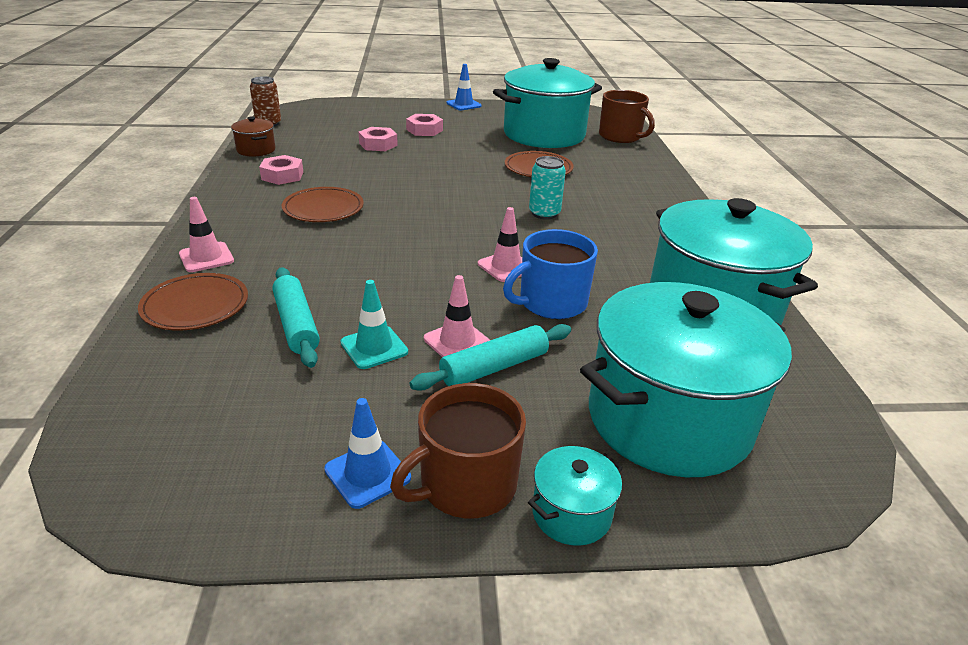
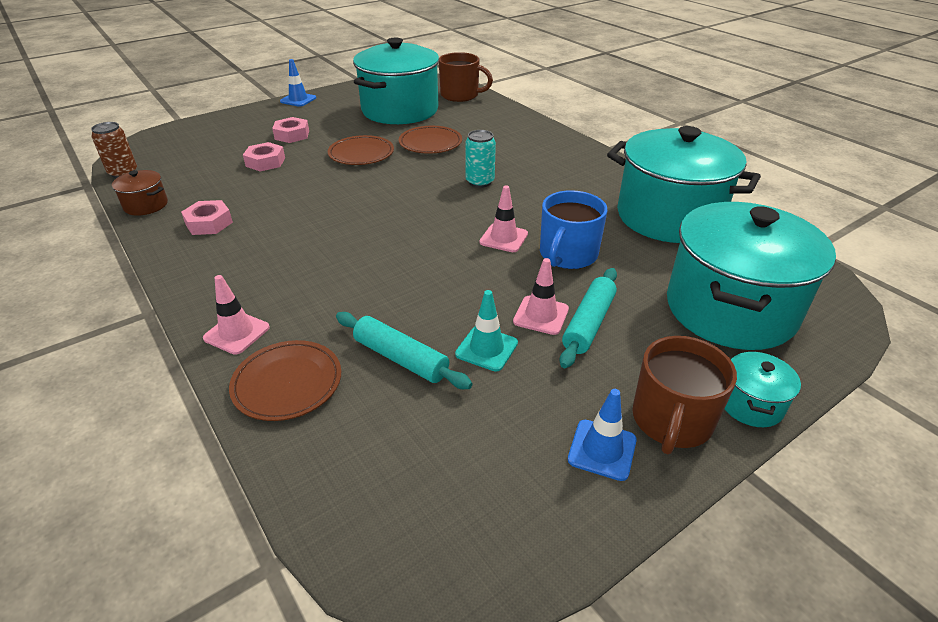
camera: 30 degrees left, 5 degrees up
(323, 209) = (291, 242): brown plate -> brown plate (361, 154)

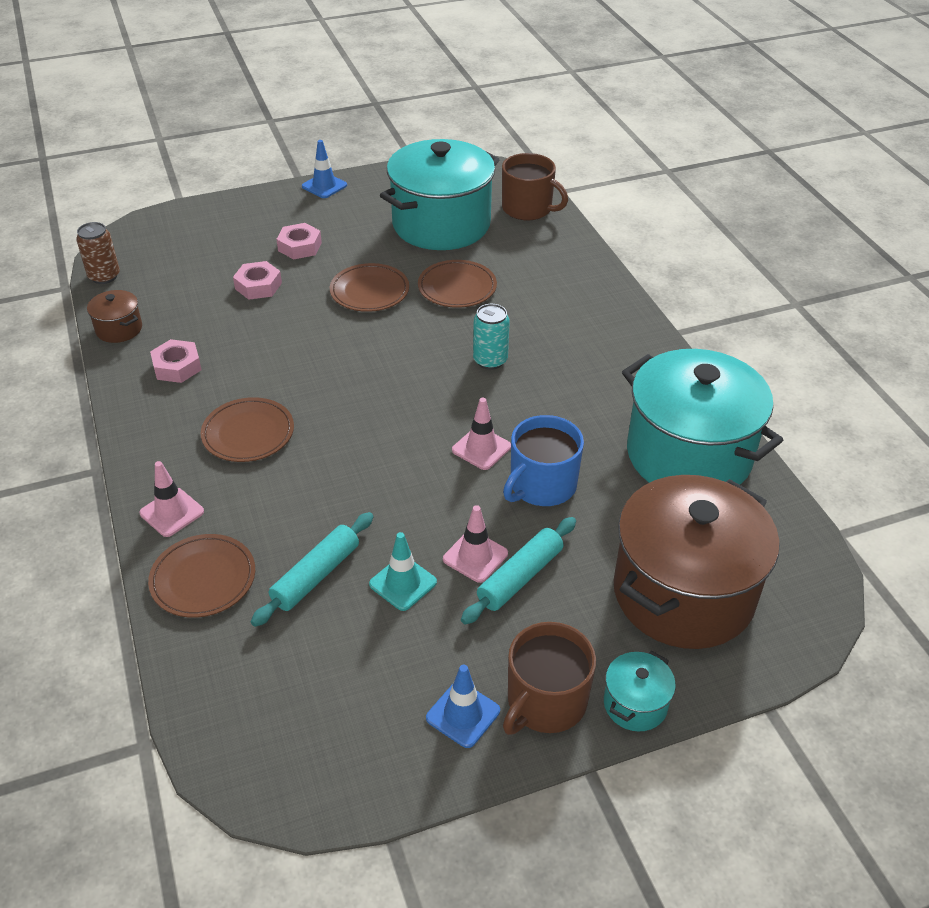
camera: 15 degrees right, 5 degrees up
(292, 260) = (248, 433): none -> brown plate
(401, 358) = (316, 576): turquoise rolling pin -> turquoise rolling pin turned 75 degrees clockwise
(730, 309) = (683, 593): turquoise pot -> brown pot

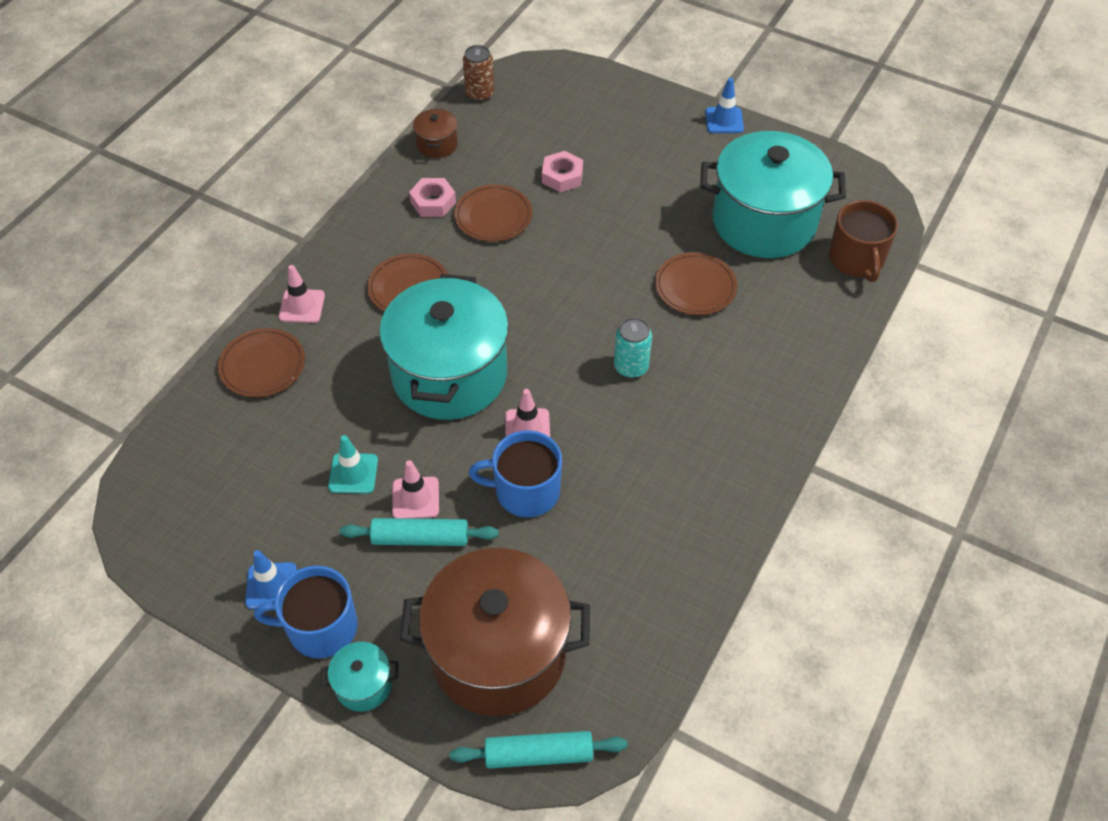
camera: 50 degrees right, 10 degrees up
(299, 246) = (633, 163): pink nut -> none
(316, 576) = (317, 421): turquoise rolling pin -> turquoise rolling pin (538, 754)
(369, 291) = (629, 240): brown plate -> brown plate (493, 216)
(545, 702) = (320, 627): brown mug -> blue mug
(688, 455) = (657, 567): turquoise pot -> turquoise pot (449, 375)

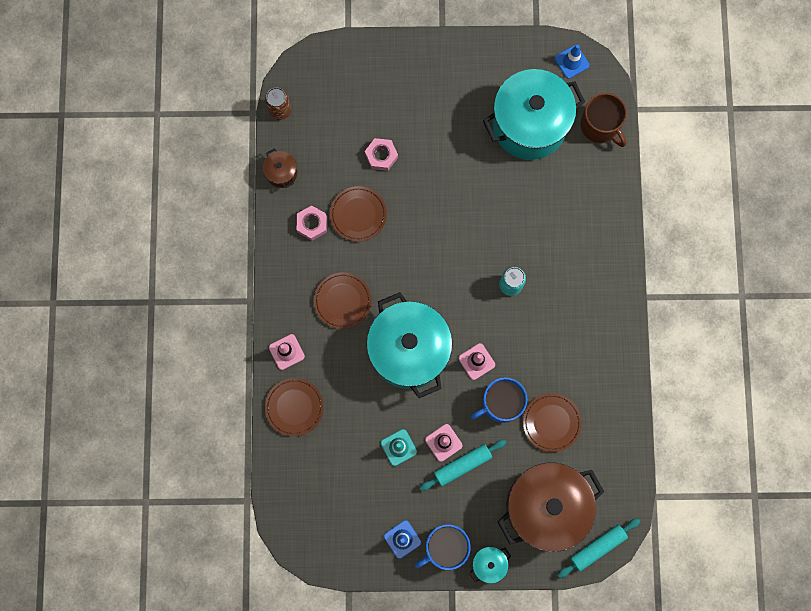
camera: 30 degrees left, 25 degrees up
(695, 287) = (515, 202): brown plate -> brown plate (551, 422)
(724, 120) = (458, 46): blue traffic cone -> blue traffic cone (571, 62)

